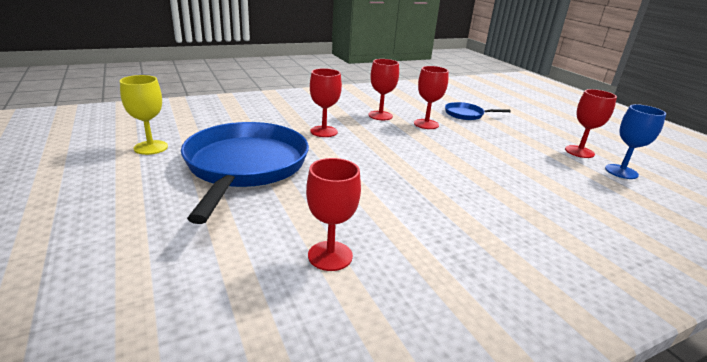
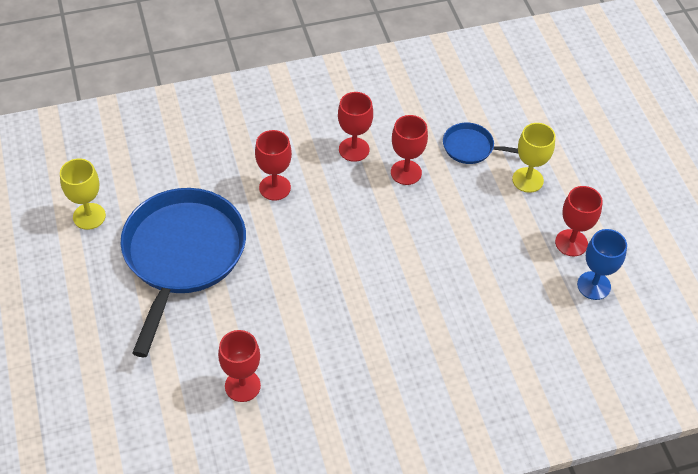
camera: 10 degrees right, 25 degrees up
(518, 126) = (527, 180): none -> yellow goblet

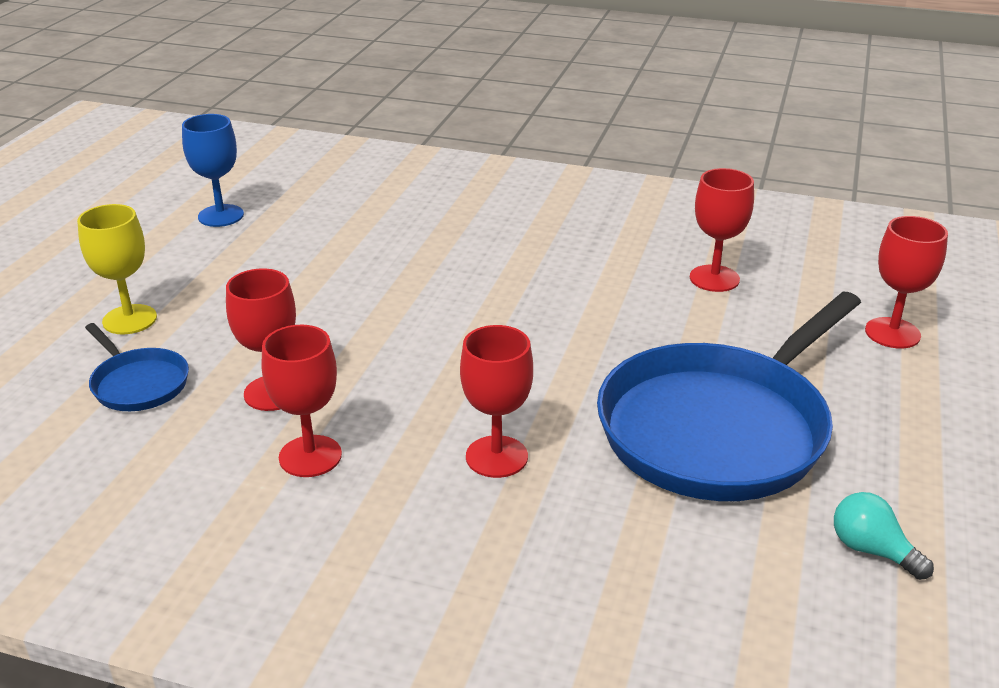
camera: 145 degrees left, 20 degrees down
(89, 216) = (872, 550): yellow goblet -> turquoise light bulb
(571, 243) = (184, 251): red goblet -> red goblet (892, 333)

